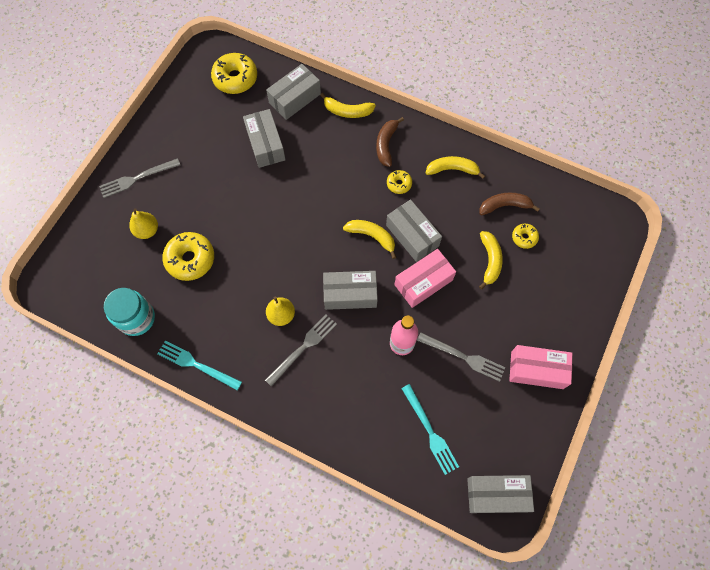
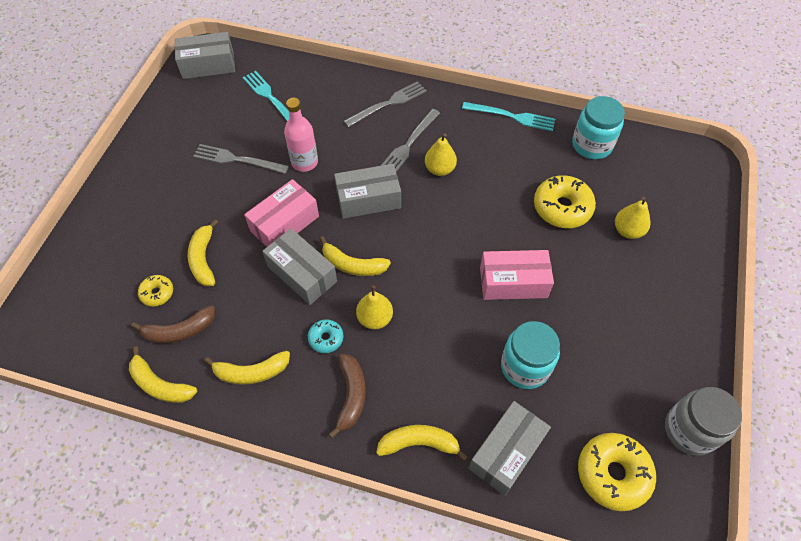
camera: 170 degrees right, 10 degrees down
(137, 178) = (675, 290): grey fork -> grey fork (388, 103)
(177, 93) = (689, 430): none -> grey jar
(265, 144) = (525, 366): grey box -> turquoise jar
(362, 193) = (375, 318): none -> yellow pear
(399, 184) = (326, 338): yellow donut -> turquoise donut
(515, 171) = (160, 384): none -> yellow banana
(537, 370) = (159, 159): pink box -> pink box (513, 282)

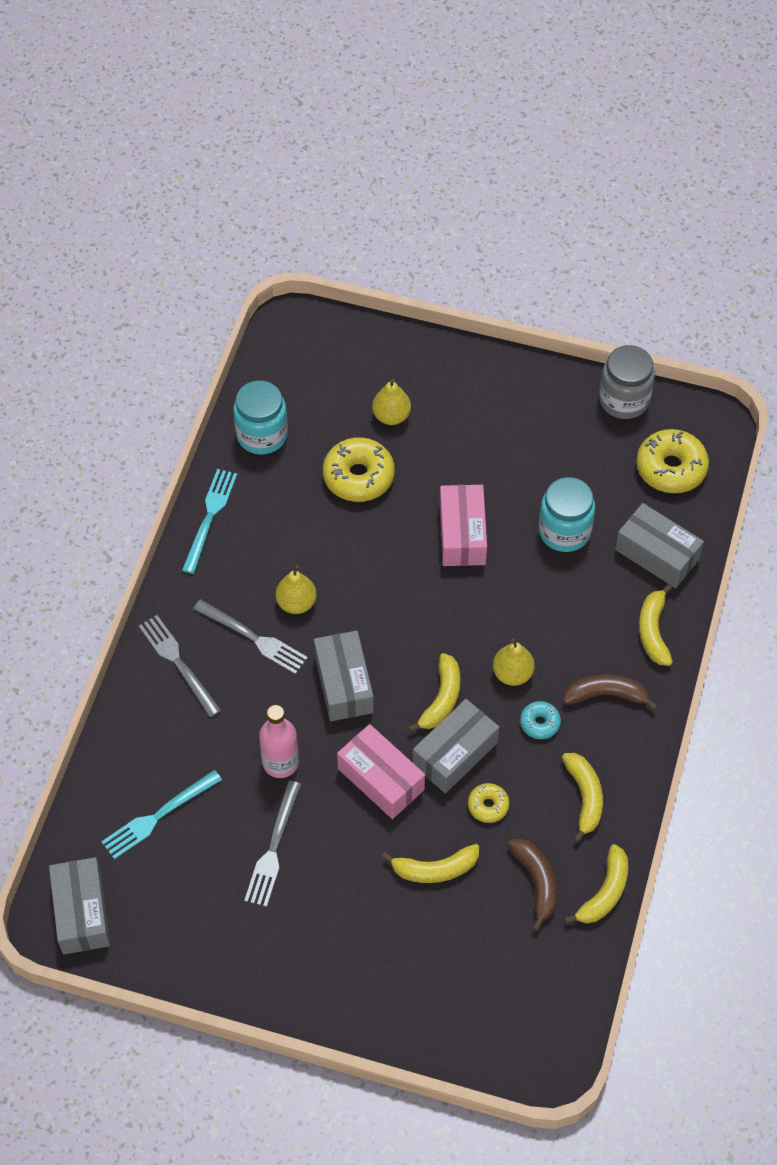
camera: 90 degrees left, 0 degrees up
(157, 293) = (485, 916): yellow donut -> yellow donut (488, 805)

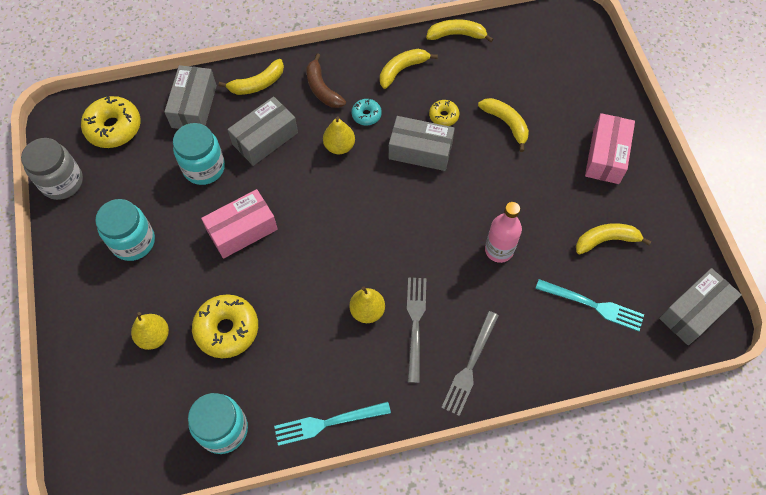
camera: 120 degrees left, 5 degrees up
(273, 848) = (561, 220): grey fork -> none
(343, 684) = (413, 243): grey box -> grey box (265, 139)
(381, 779) = (468, 183): pink box -> pink box (606, 156)
(441, 699) = (385, 178): yellow banana -> yellow banana (606, 240)
(510, 436) = (133, 242): none -> turquoise jar
(536, 882) = (475, 69): brown banana -> none

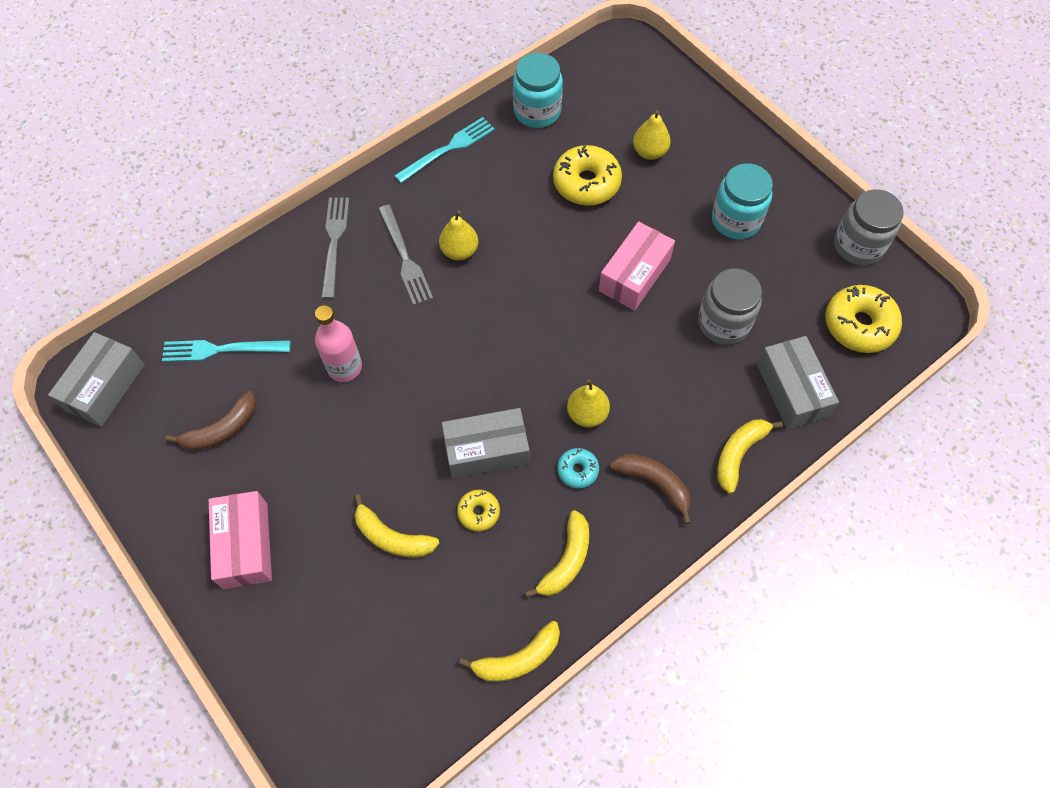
camera: 155 degrees right, 0 degrees up
(204, 167) = (723, 323): turquoise jar -> grey jar
(265, 139) = (680, 386): grey box -> none
(606, 240) = (222, 429): yellow banana -> brown banana

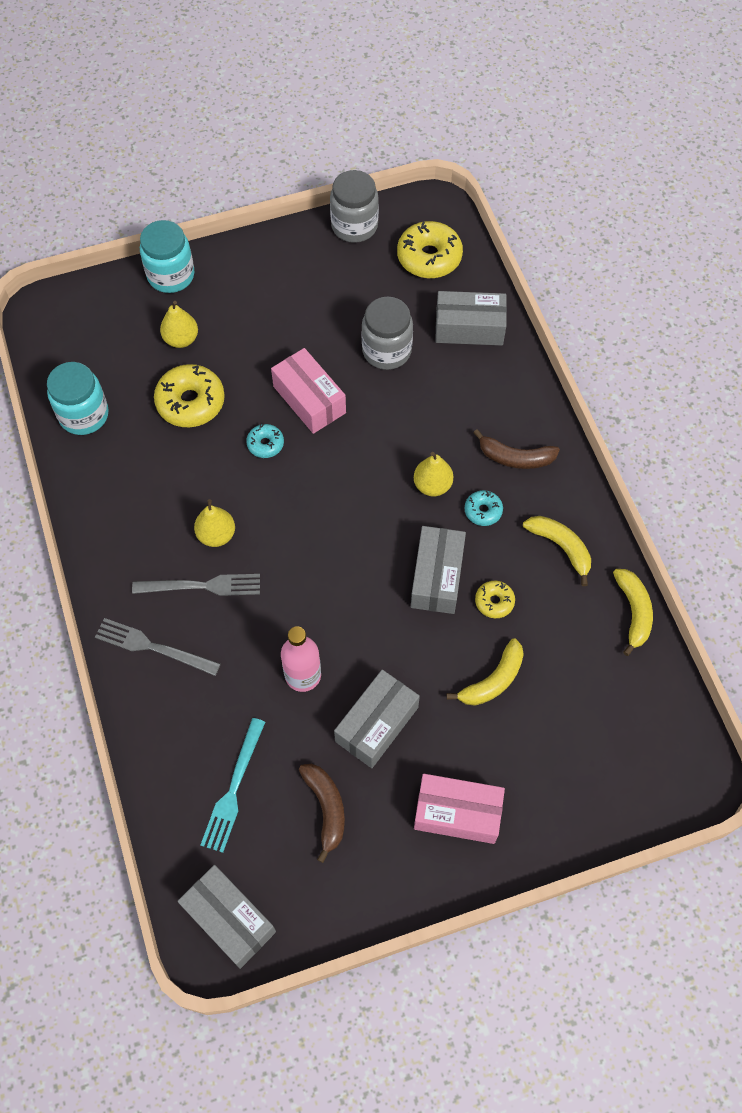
camera: 70 degrees left, 0 degrees up
(315, 445) = (376, 724): none -> grey box
(448, 149) = (89, 508): turquoise fork -> none
(569, 256) = (265, 444): none -> turquoise donut
(654, 483) = (515, 457): brown banana -> brown banana turned 135 degrees counterclockwise
(736, 220) = (288, 302): turquoise jar -> turquoise jar (171, 275)
(739, 454) = (512, 387): yellow banana -> none

